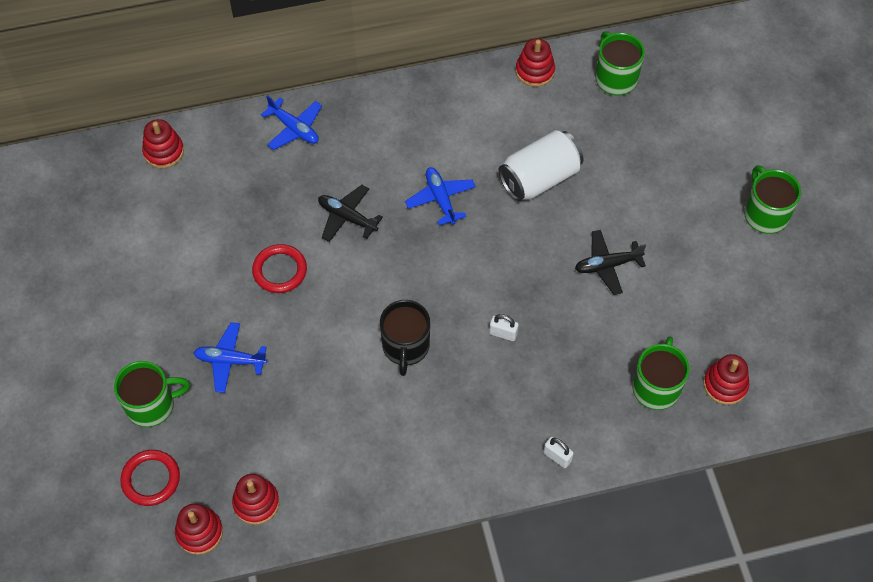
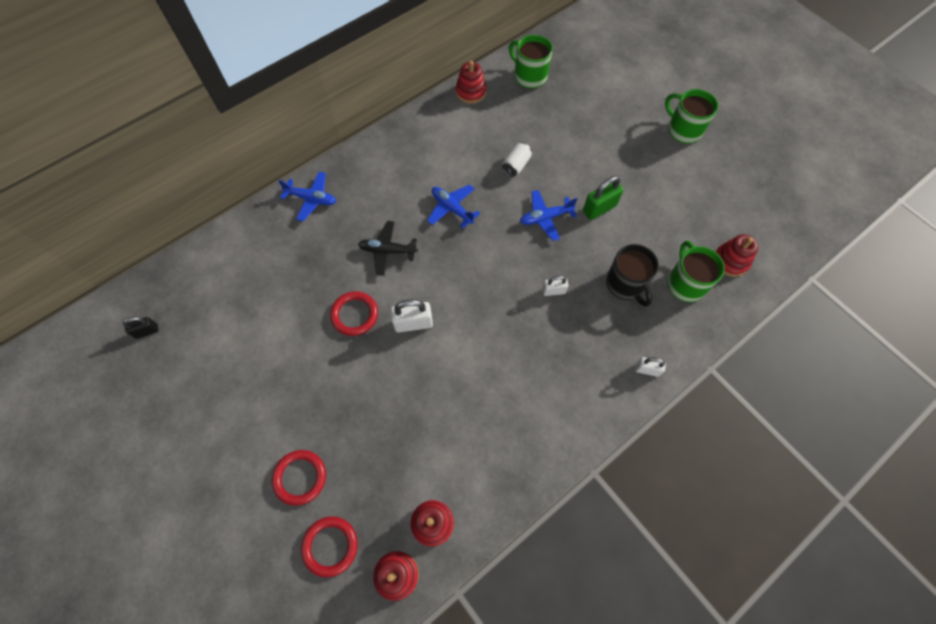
camera: 25 degrees left, 5 degrees up
(69, 202) = (147, 331): none -> black padlock
(151, 405) = (300, 477): green mug -> red ring
(163, 151) = (212, 257): red stacking toy -> none
(230, 360) = (349, 407): blue plane -> blue plane (545, 218)
(335, 304) = (413, 323): none -> white padlock
(405, 347) = (486, 333): black mug -> black mug (625, 284)
(539, 178) = (516, 165): white can -> white can, size x0.52
(607, 265) = (599, 208): black plane -> green padlock

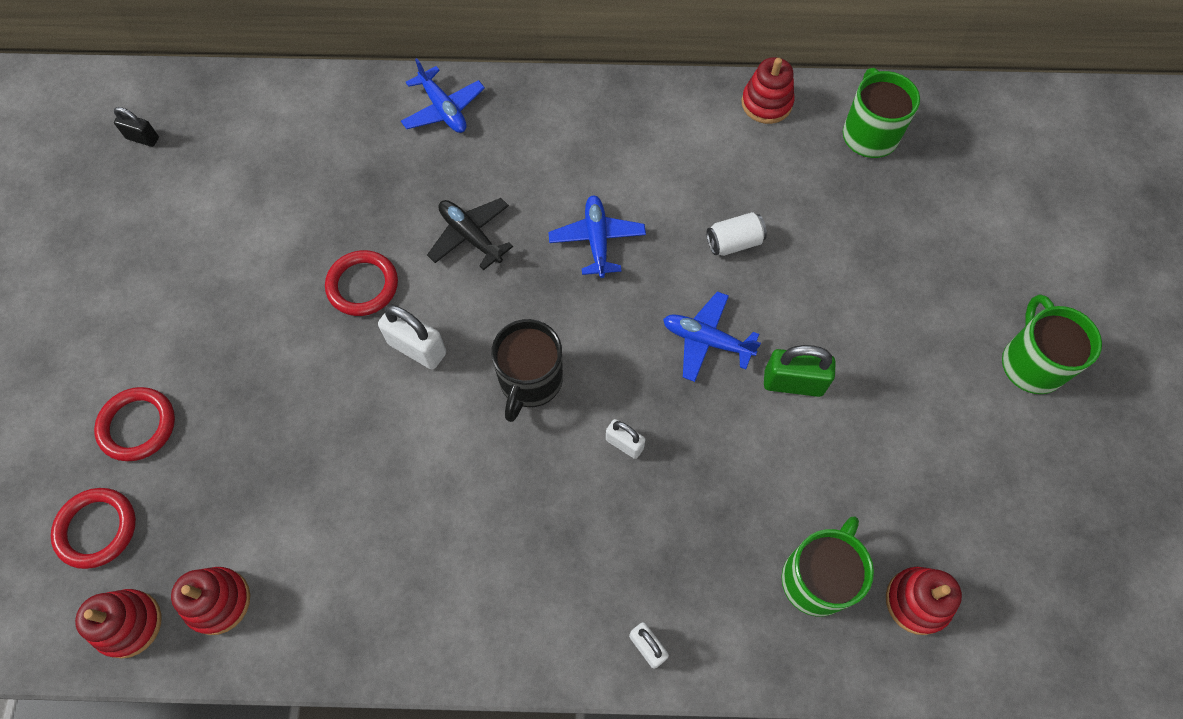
camera: 40 degrees right, 0 degrees up
(625, 284) = (729, 512): black mug -> black mug (530, 381)

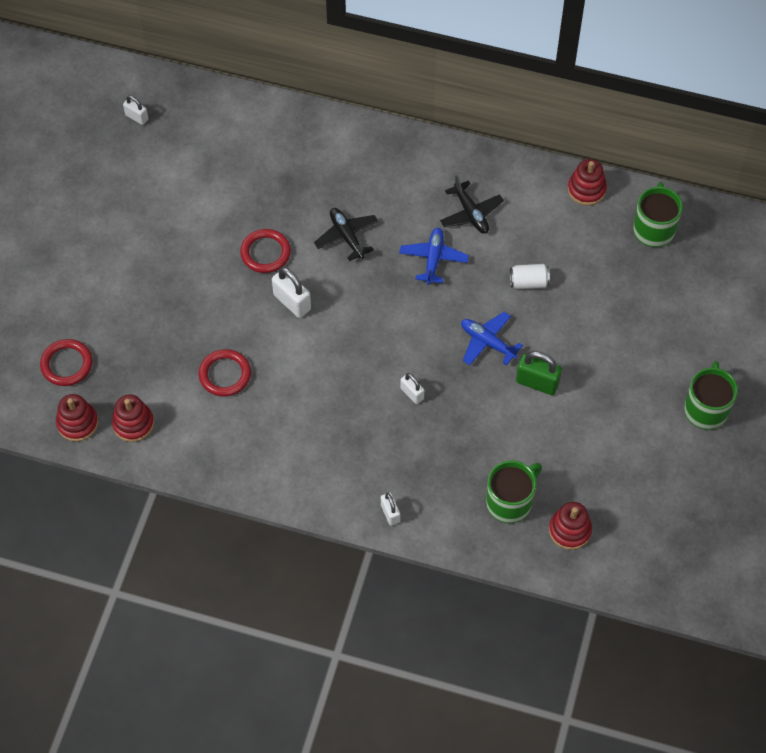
camera: 15 degrees right, 5 degrees down
(138, 425) = (102, 308): red ring -> red ring (225, 374)
(143, 138) = (137, 117): black padlock -> white padlock
(443, 109) = (351, 142): blue plane -> none
(530, 381) = (361, 340): black mug -> none
(628, 167) = (471, 213): none -> black plane

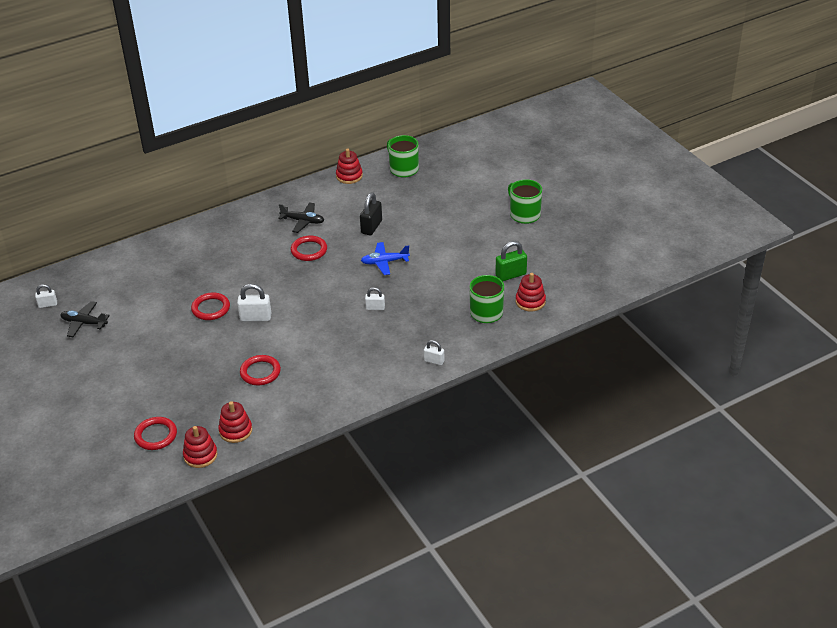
camera: 45 degrees left, 20 degrees down
(347, 236) = (248, 272): black plane -> black plane (84, 323)
(433, 259) = (309, 250): blue plane -> red ring
(528, 282) = (371, 227): white can -> black padlock
(537, 383) = (432, 260): green padlock -> green padlock (511, 275)

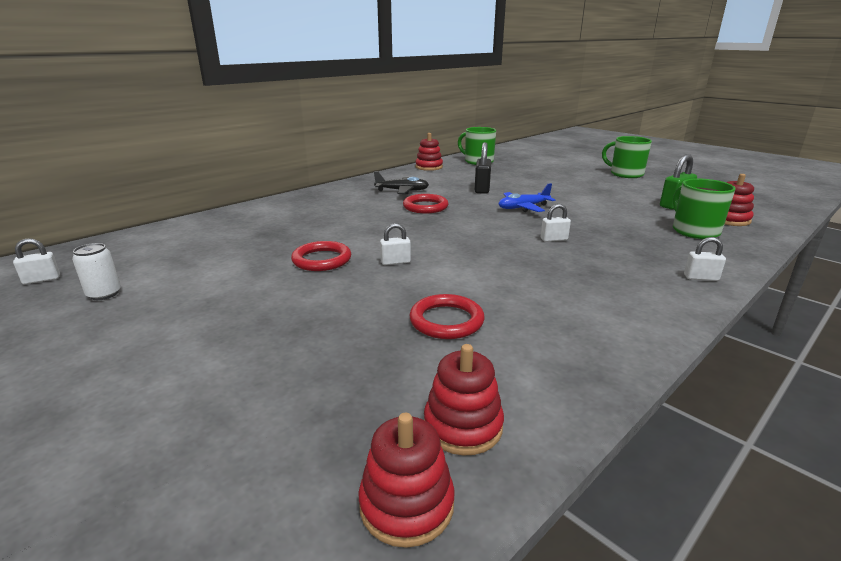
camera: 15 degrees left, 15 degrees down
(84, 323) = (104, 294): black plane -> white can
(156, 435) = (267, 470): red ring -> none
(255, 317) = (395, 262): white padlock -> white padlock, size x0.61

